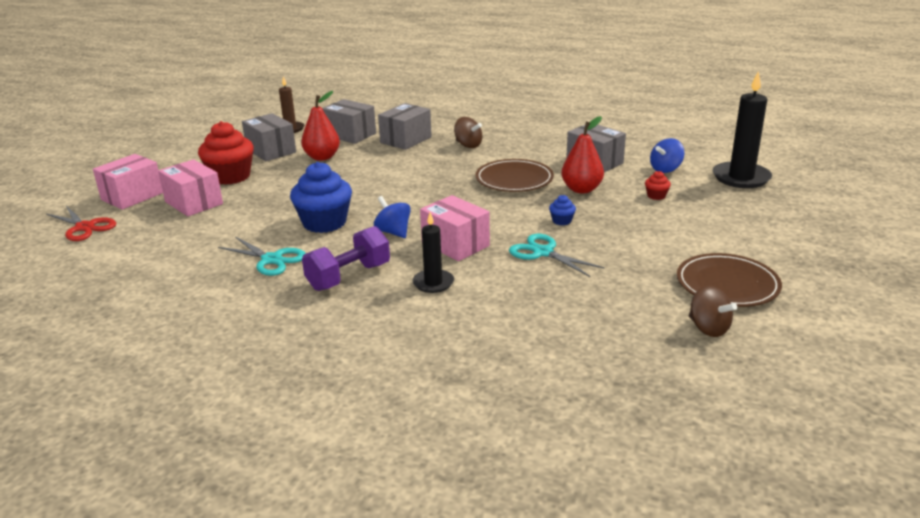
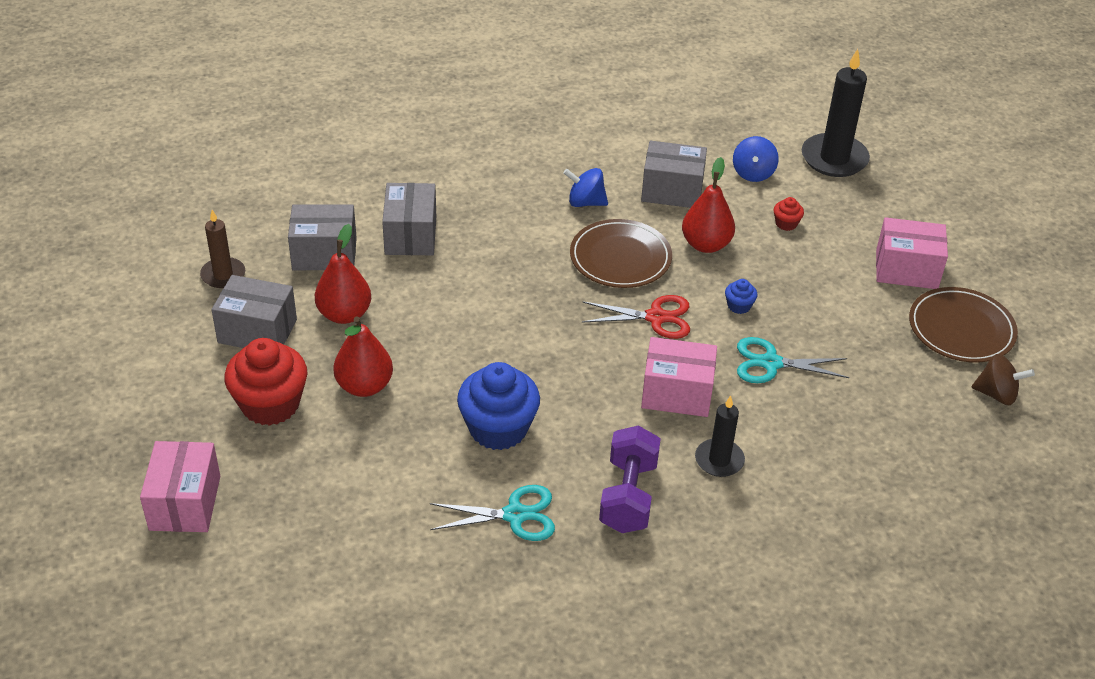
camera: 40 degrees left, 15 degrees up
(85, 227) = (204, 586): red scissors -> red scissors (656, 317)
(194, 203) = (289, 473): pink box -> pink box (906, 269)
(285, 184) = (364, 386): none -> red pear
(393, 232) = (592, 406): blue spinning top -> blue spinning top (585, 202)
(468, 145) = (499, 215): brown spinning top -> none

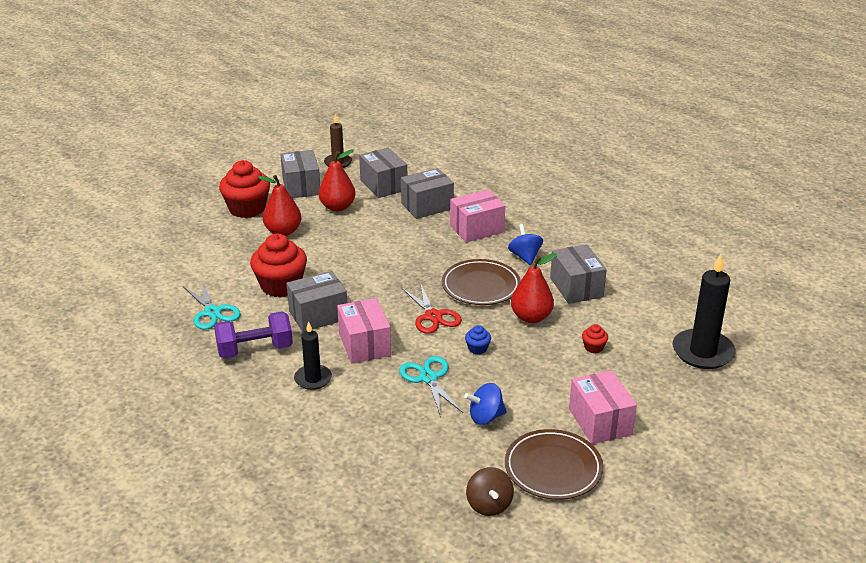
camera: 65 degrees right, 10 degrees down
(185, 503) = (159, 209): pink box -> pink box (476, 229)
(498, 428) = (281, 286): blue cupcake -> red cupcake
(589, 414) = (318, 315): none -> grey box
(753, 173) = (637, 317): blue spinning top -> blue spinning top (485, 417)

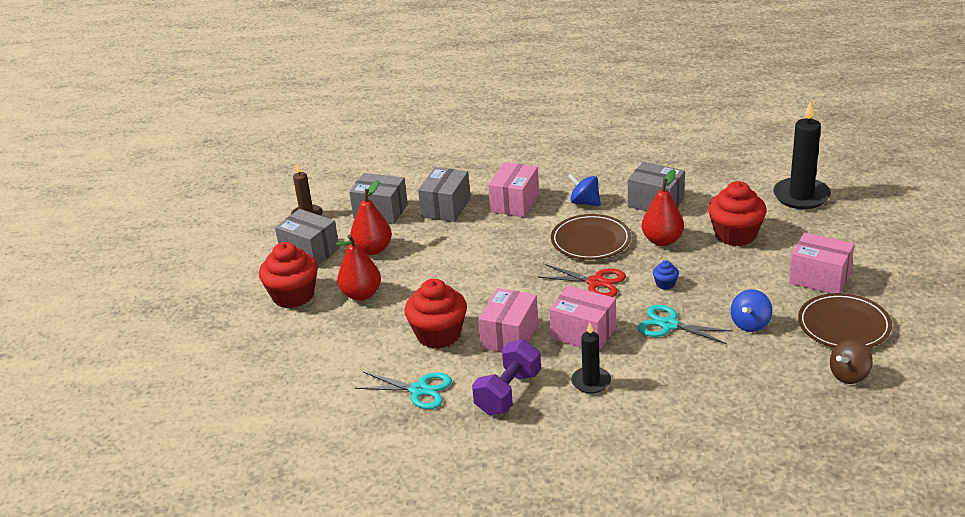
camera: 40 degrees left, 0 degrees up
(318, 315) = (510, 336): grey box -> pink box
(489, 505) = (849, 375): brown spinning top -> brown spinning top turned 105 degrees clockwise
(593, 347) = (735, 235): red cupcake -> red cupcake, size x2.30

